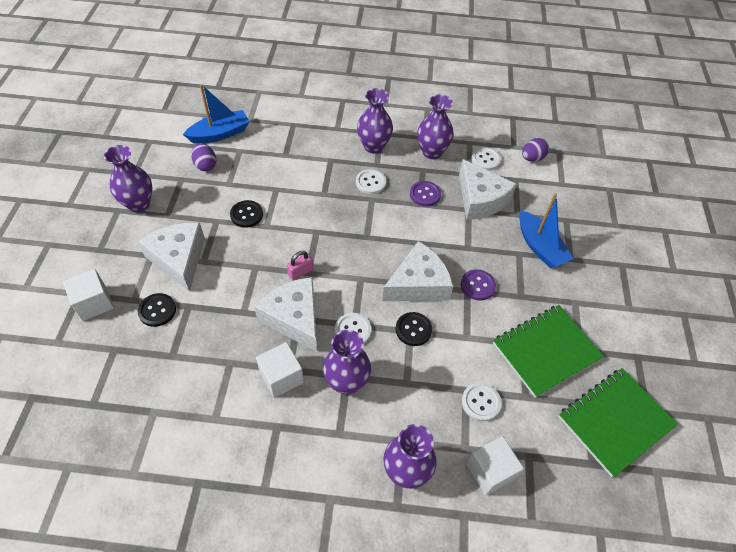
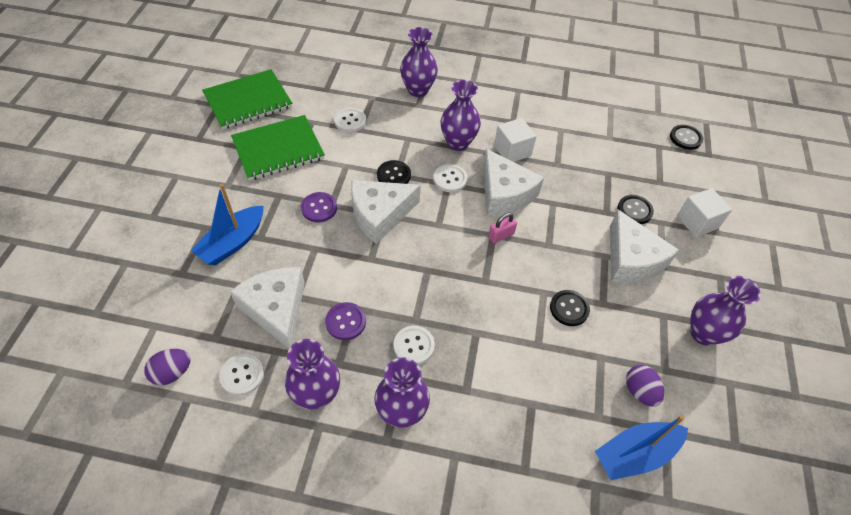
camera: 175 degrees left, 0 degrees up
(50, 422) = (685, 138): none -> black button
(490, 471) = (357, 85): white cube -> none
(539, 247) = (232, 243): blue boat -> blue boat turned 120 degrees counterclockwise

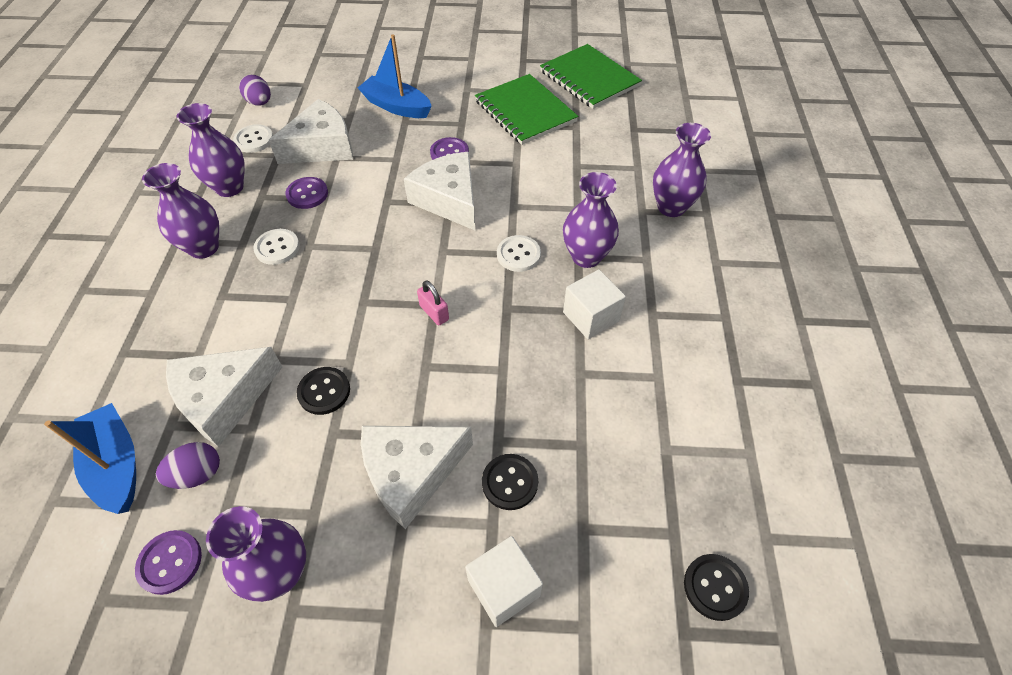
camera: 85 degrees right, 0 degrees up
(350, 121) = (588, 156): white button -> none
(394, 175) = (511, 203): black button -> none
(504, 193) = (507, 312): white cheese -> white cheese (224, 399)
(705, 402) = (170, 562): none -> purple button

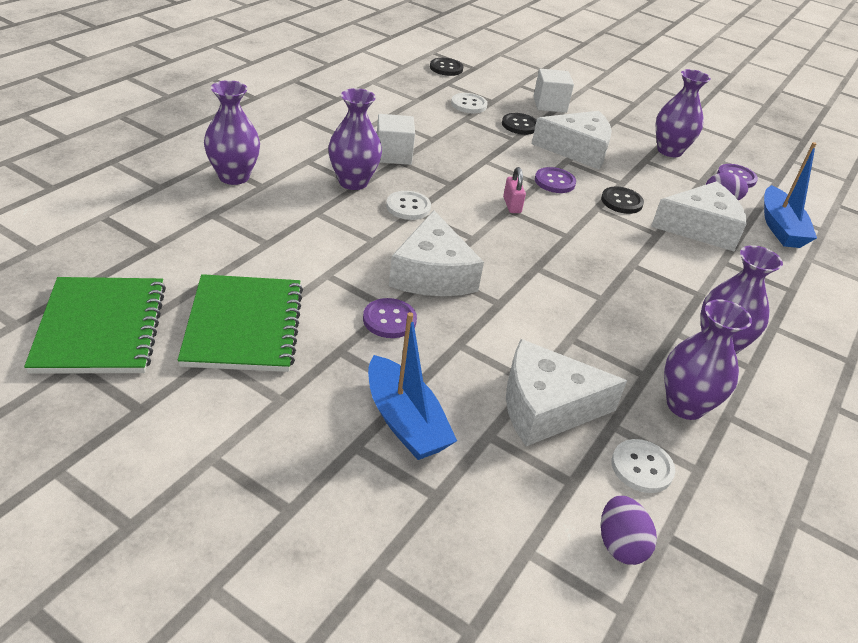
camera: 155 degrees left, 15 degrees down
(277, 248) = (637, 310): white button -> white button (469, 105)
(307, 194) = (587, 351): purple button -> purple button (554, 182)

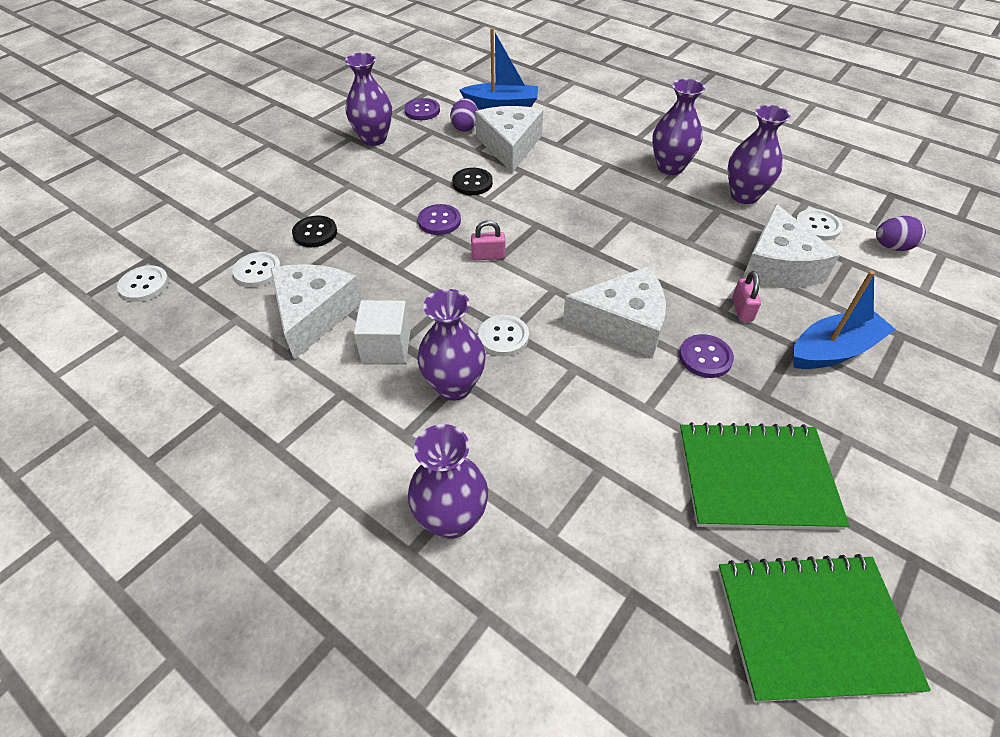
camera: 80 degrees left, 10 degrees up
(446, 68) = (144, 285): black button -> white button
(462, 359) = (742, 310): none -> pink padlock
(549, 104) = (265, 204): white cube -> none
(577, 150) = (372, 197): white cheese -> white cheese (314, 314)

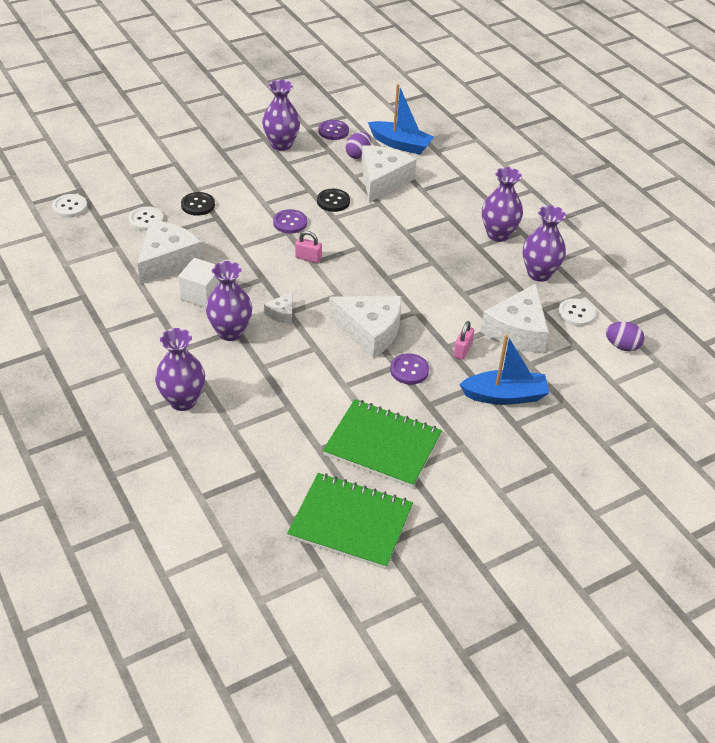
camera: 20 degrees right, 5 degrees down
(503, 337) = (282, 313): white button -> white cheese

